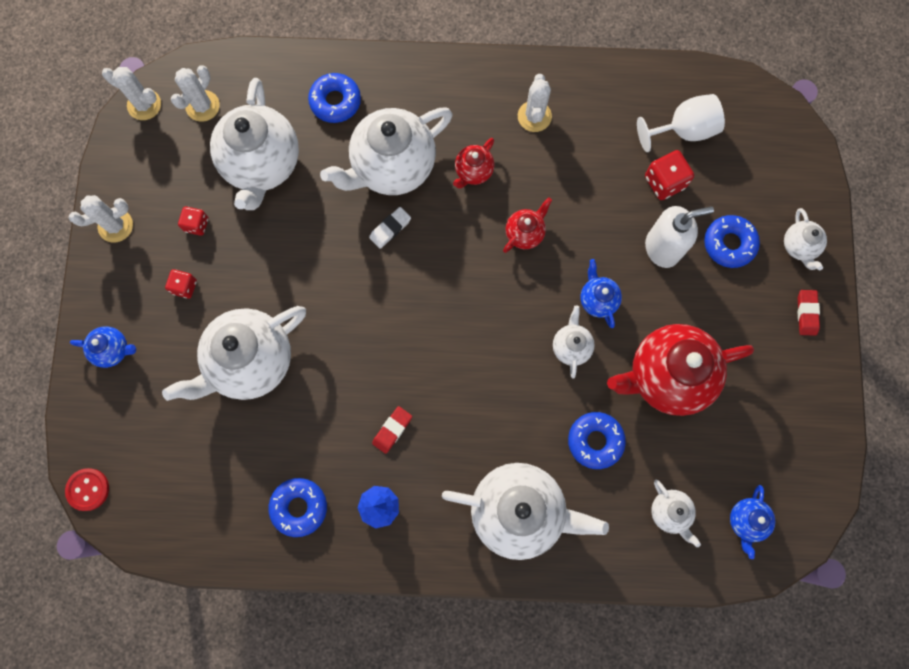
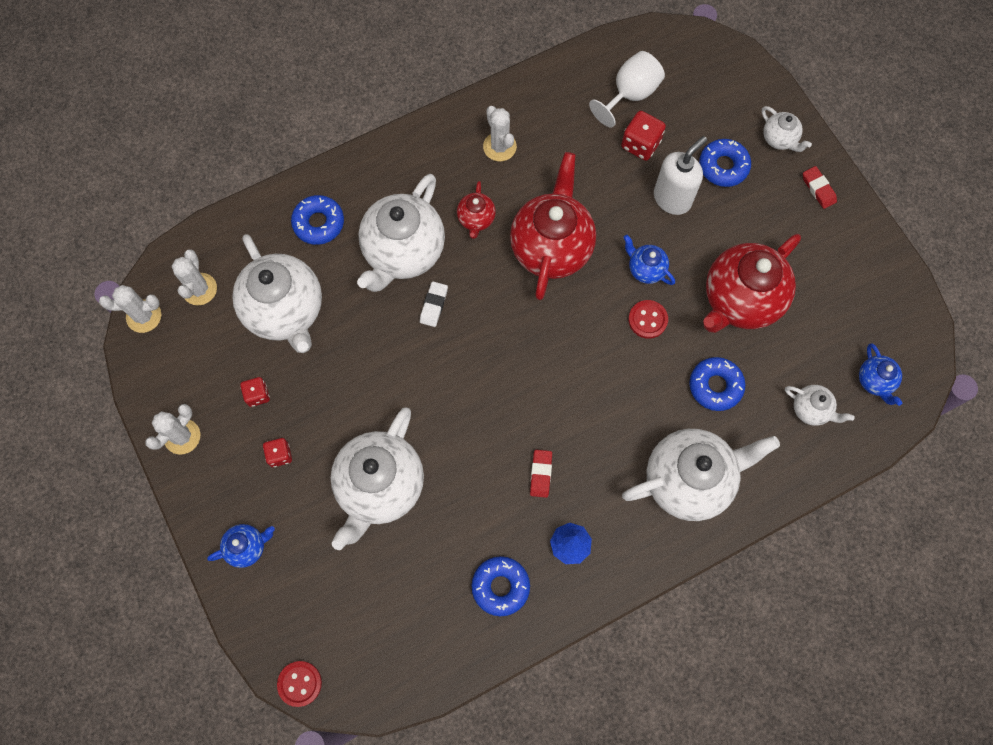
camera: 30 degrees left, 5 degrees down
(525, 233) = (551, 247): red teapot -> red teapot, size x2.15
(571, 346) = (647, 320): white teapot -> red button

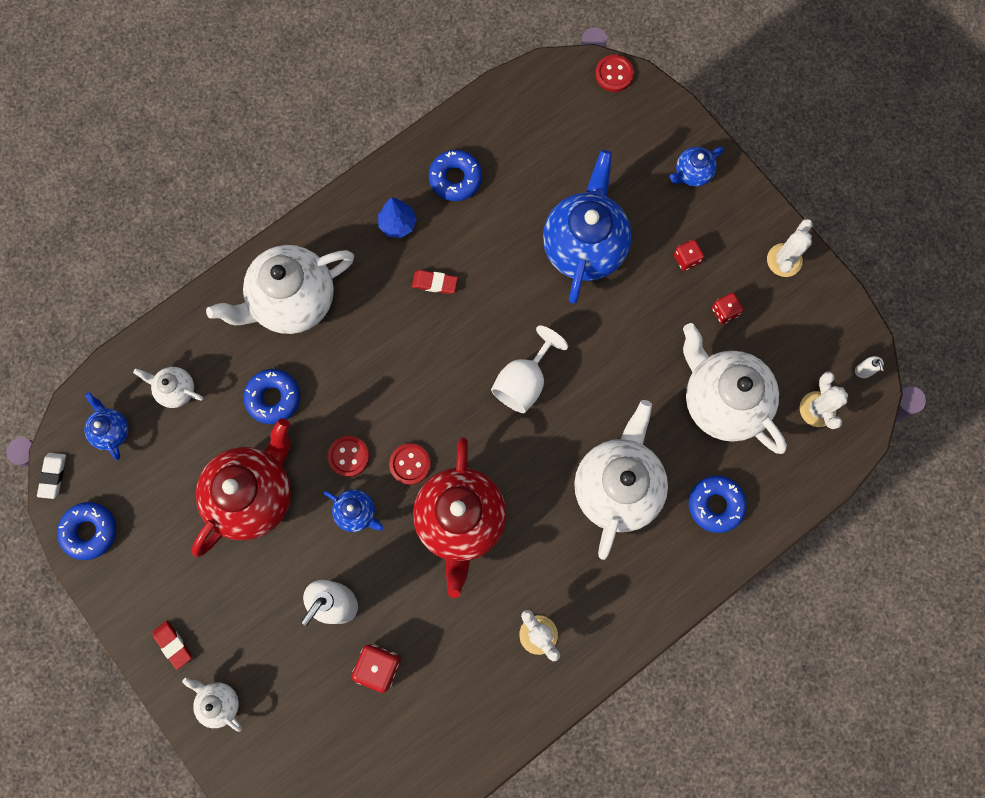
camera: 170 degrees right, 5 degrees up
(144, 316) = (863, 371): white cactus -> white soap dispenser
(380, 487) = (584, 246): white teapot -> blue teapot
(434, 305) = (572, 433): white eraser -> white eraser (53, 476)
(476, 219) = (547, 539): red teapot -> none
(540, 474) = (435, 283): red eraser -> red eraser turned 75 degrees counterclockwise
(590, 303) = (410, 464): none -> red button
(630, 94) = (398, 733): white goblet -> white goblet (524, 381)
(723, 166) = (282, 654): blue donut -> blue donut (90, 531)

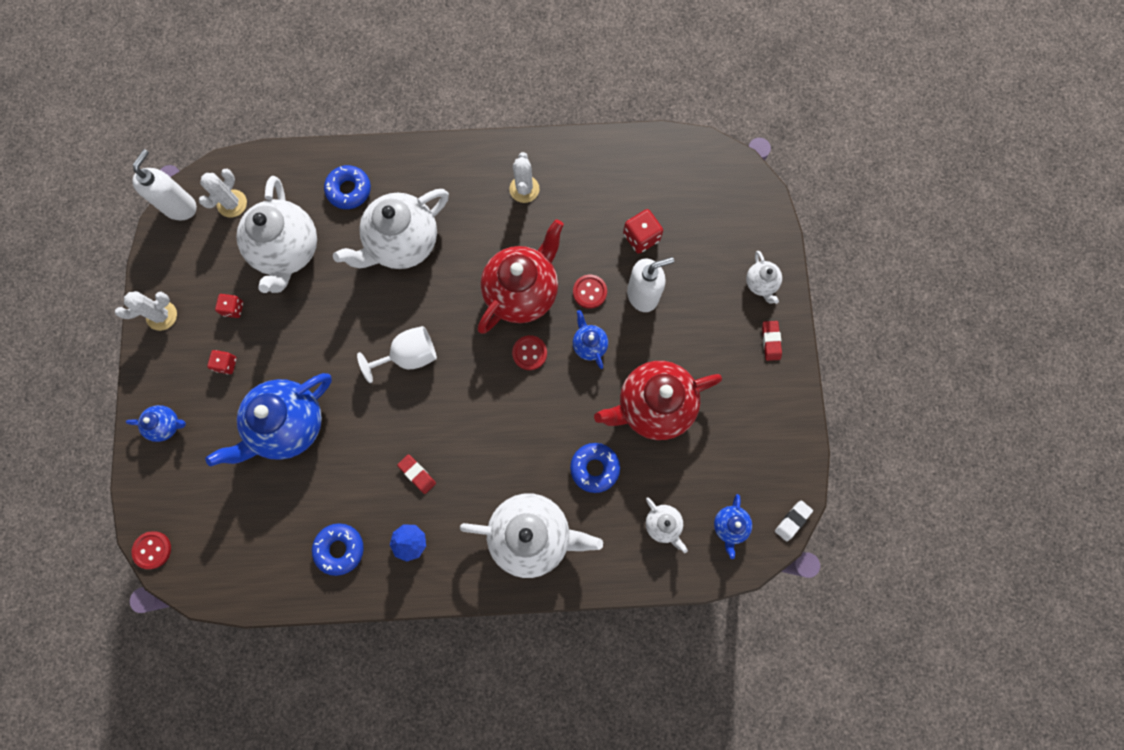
camera: 145 degrees left, 0 degrees up
(90, 531) = (787, 460): blue donut -> none
(348, 456) = (568, 388): red button -> red button (589, 292)
(863, 371) = (180, 206): white soap dispenser -> white soap dispenser, size x2.27

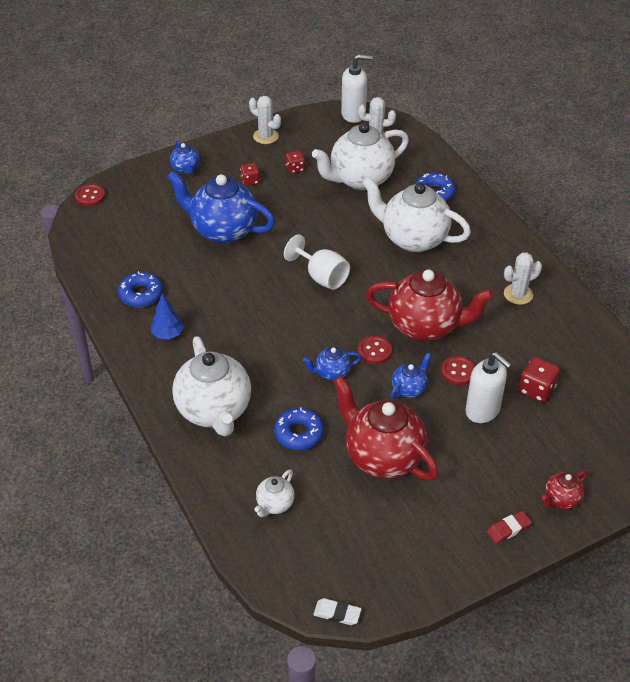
camera: 65 degrees right, 30 degrees down
(417, 474) = (226, 318): red eraser -> none
(729, 526) = (302, 559): blue teapot -> blue teapot (331, 373)
(760, 284) = (561, 499): white teapot -> red teapot

